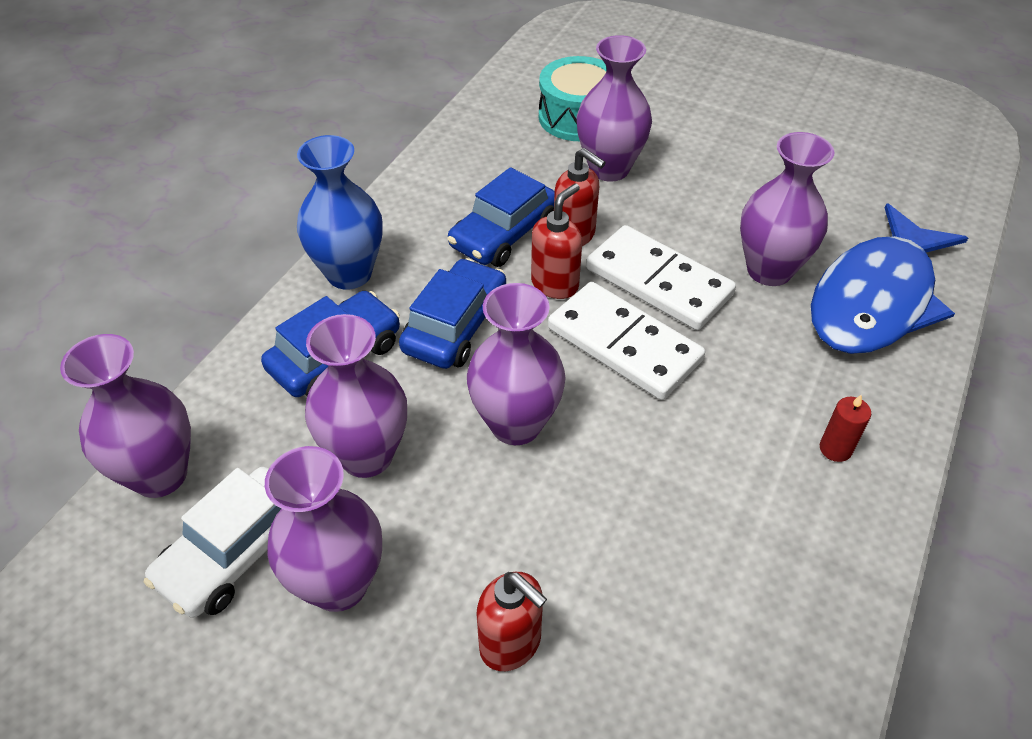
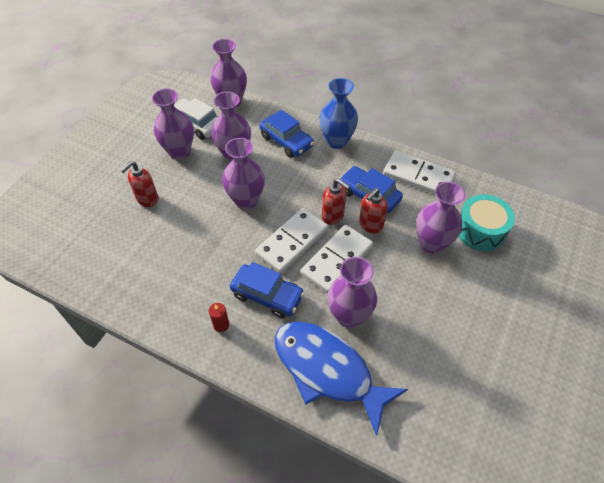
camera: 90 degrees right, 5 degrees up
(455, 326) = (304, 179): blue car -> blue car (267, 295)
(457, 170) = (418, 176): none -> white domino

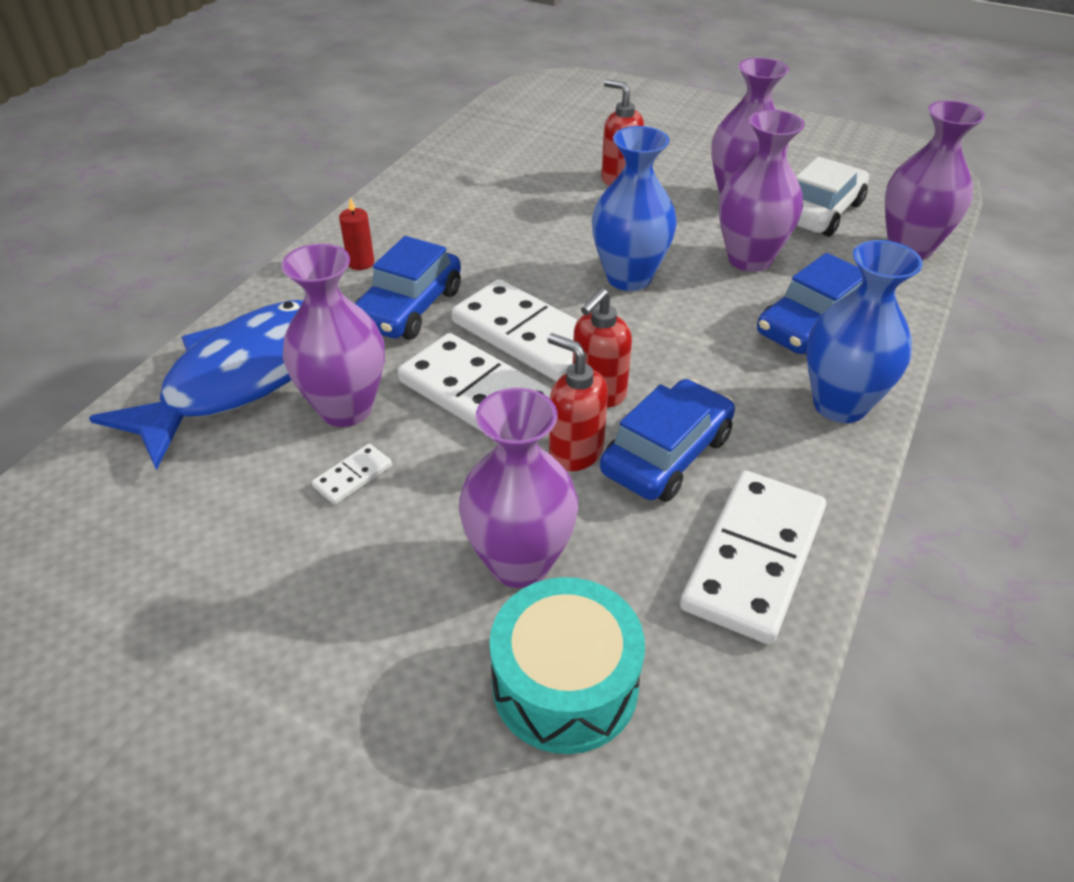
camera: 90 degrees right, 10 degrees down
(246, 200) = (629, 277): purple vase -> blue vase
(393, 307) = (353, 476): none -> white domino

